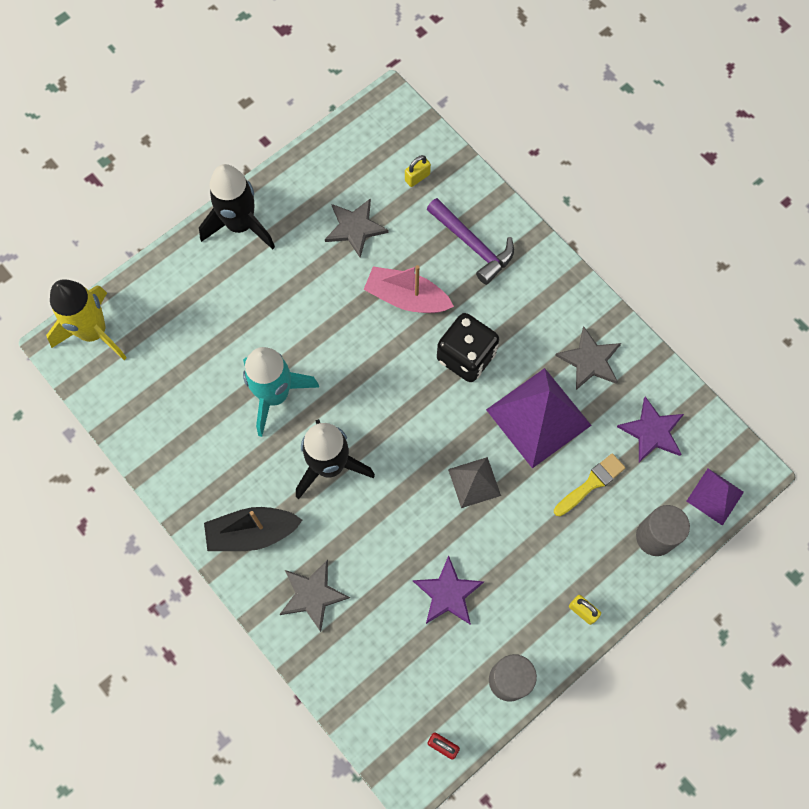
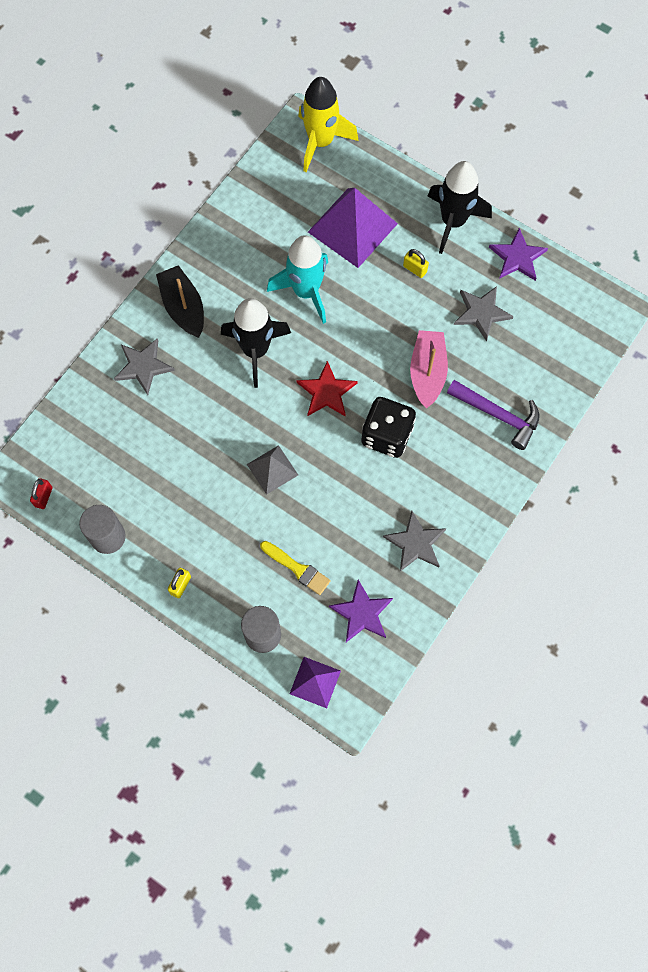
camera: 75 degrees right, 0 degrees up
(400, 404) = (326, 392): none -> red star
(417, 177) = (550, 352): yellow padlock -> yellow padlock (415, 269)
(448, 593) = (169, 471): purple star -> purple star (517, 257)
(472, 245) = (498, 415): purple hammer -> purple hammer turned 90 degrees counterclockwise
(538, 417) = (347, 510): purple pyramid -> purple pyramid (352, 227)

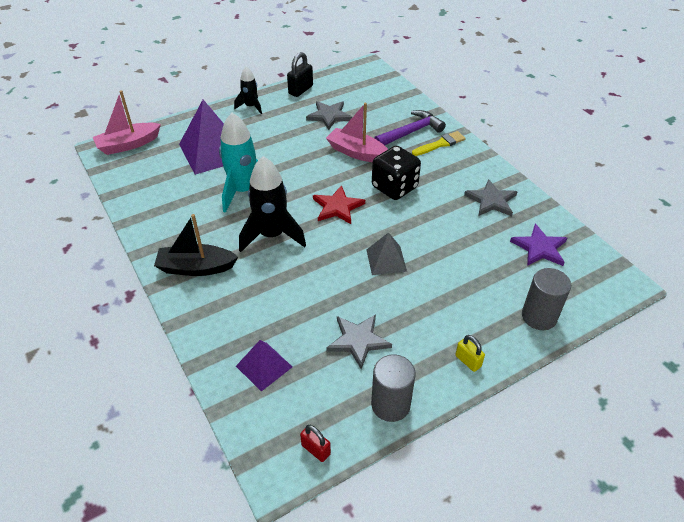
camera: 65 degrees left, 25 degrees down
(143, 366) = (231, 315): grey star -> grey star (358, 340)
(297, 569) = (485, 274): yellow brush -> yellow brush (440, 144)
(315, 682) = (594, 296): purple pyramid -> purple pyramid (264, 366)
(321, 142) = (128, 145): yellow rocket -> pink boat
(415, 269) = (271, 133): yellow padlock -> none
(453, 221) = (251, 106): black rocket -> black rocket, size x0.57
(517, 257) = (300, 90): purple star -> black padlock

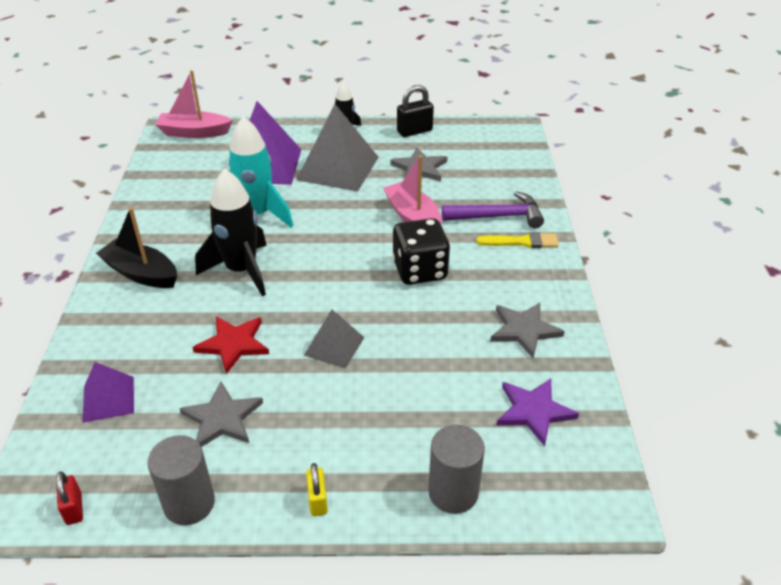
camera: 30 degrees right, 5 degrees down
(271, 135) = (338, 168): none -> grey pyramid
(337, 207) = (336, 268): red star -> red star (233, 344)

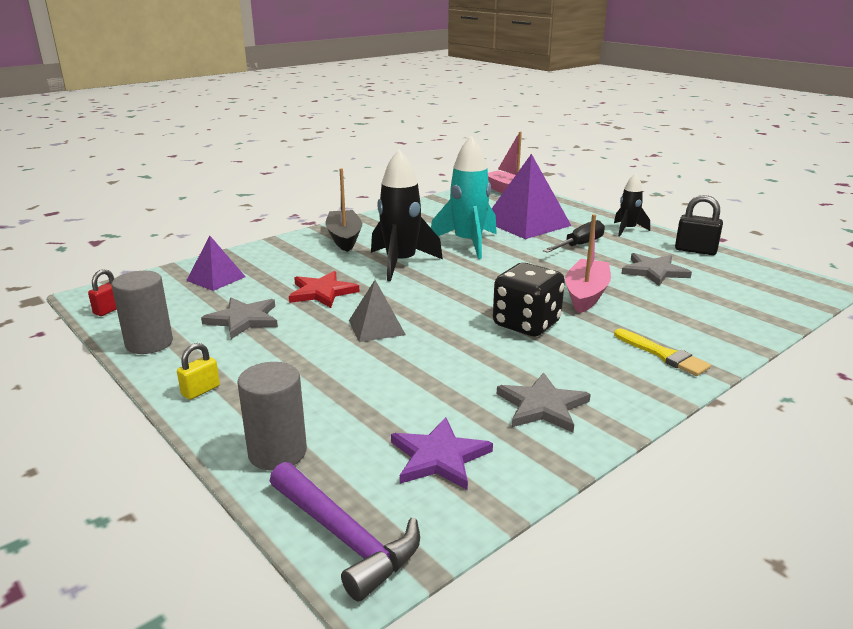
camera: 50 degrees right, 15 degrees down
(338, 168) = (580, 245): grey pyramid -> black screwdriver
(498, 216) = (671, 329): purple hammer -> purple hammer (344, 537)

